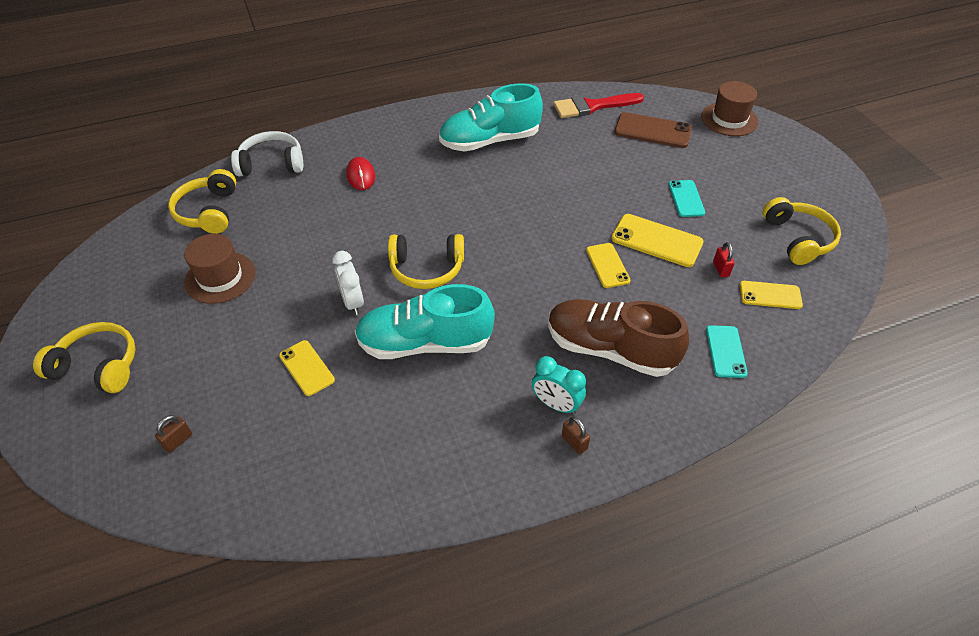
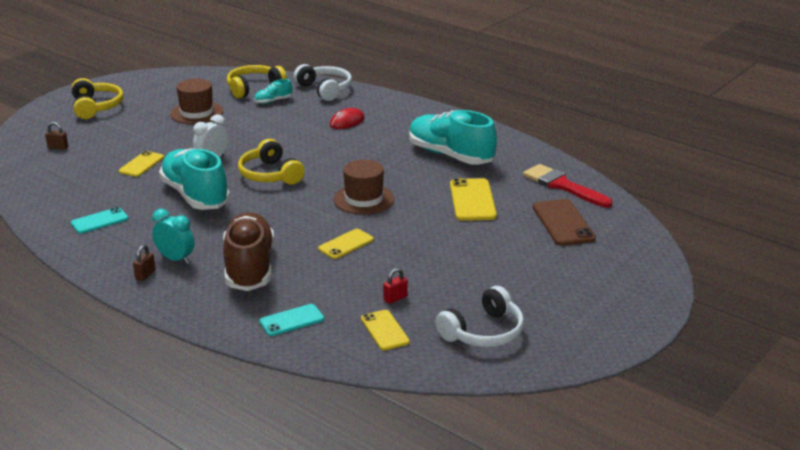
camera: 60 degrees right, 20 degrees down
(257, 208) = (273, 101): none -> turquoise shoe
(556, 404) = (175, 259): turquoise clock -> turquoise clock turned 120 degrees clockwise
(656, 241) = (401, 259): yellow phone -> yellow phone (472, 200)
(686, 198) = (477, 261): turquoise phone -> turquoise phone (99, 221)
(729, 119) = (639, 259): brown hat -> brown hat (364, 199)
(798, 239) = (484, 332): yellow headphones -> white headphones

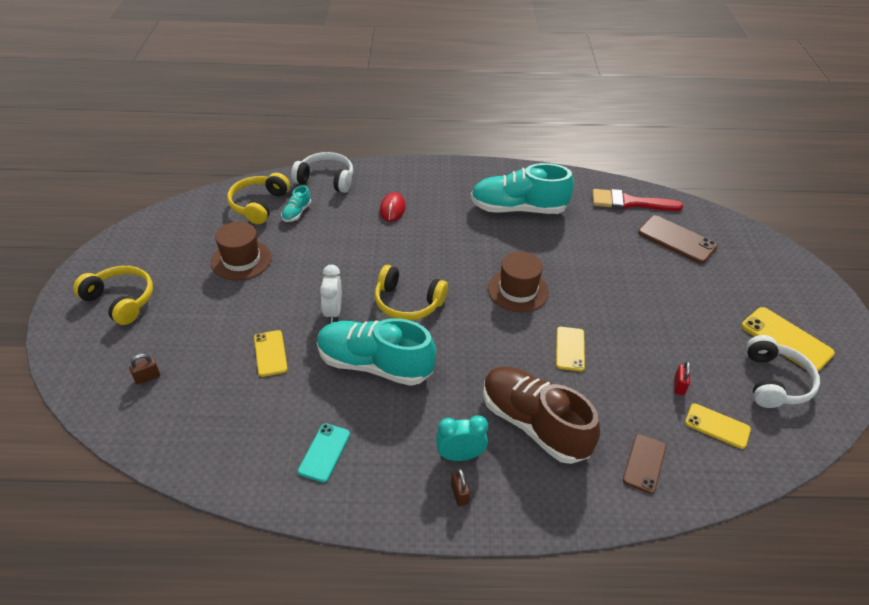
camera: 40 degrees left, 15 degrees up
(292, 320) = (644, 463): turquoise phone -> brown phone
(472, 200) = (593, 248): yellow phone -> yellow phone (786, 340)

